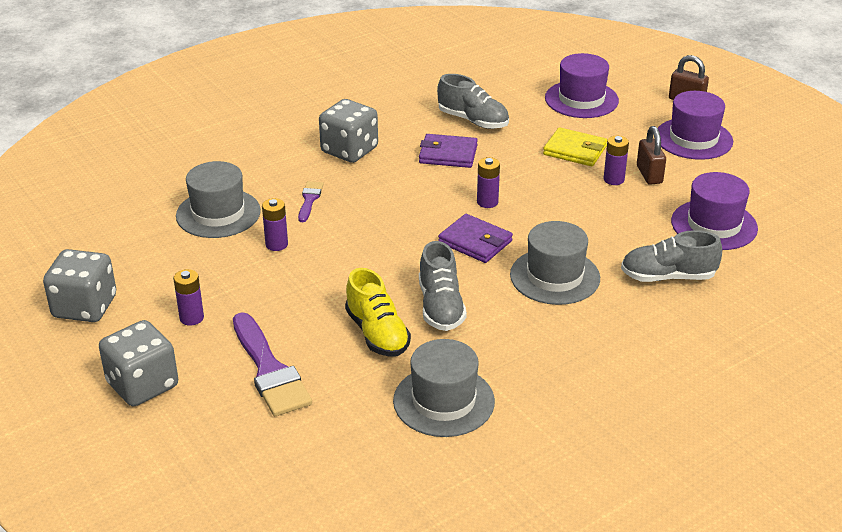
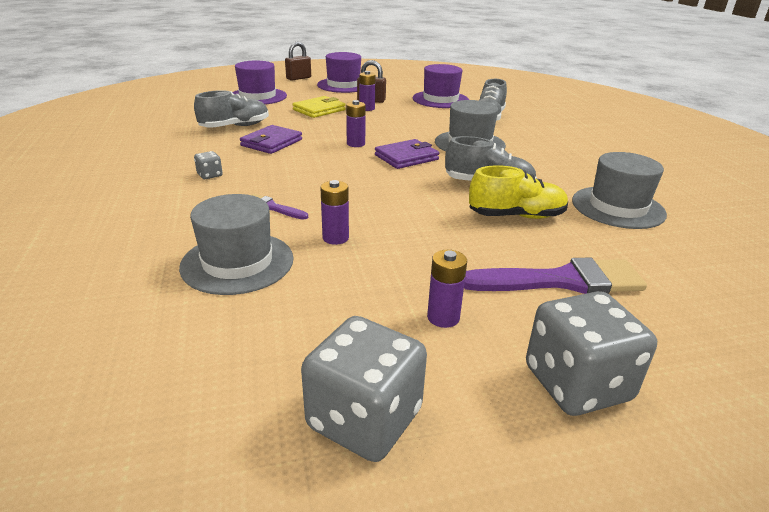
camera: 70 degrees left, 5 degrees down
(349, 150) = (210, 175): grey dice -> grey dice, size x0.44

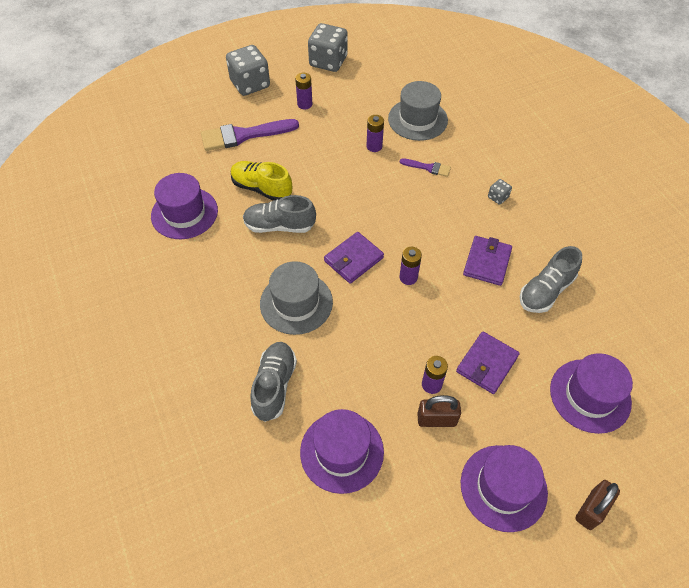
camera: 170 degrees right, 25 degrees up
(319, 110) = (487, 364): yellow wallet -> purple wallet
(516, 216) = (262, 188): yellow shoe -> yellow shoe turned 45 degrees clockwise
(617, 207) = (184, 213): grey hat -> purple hat

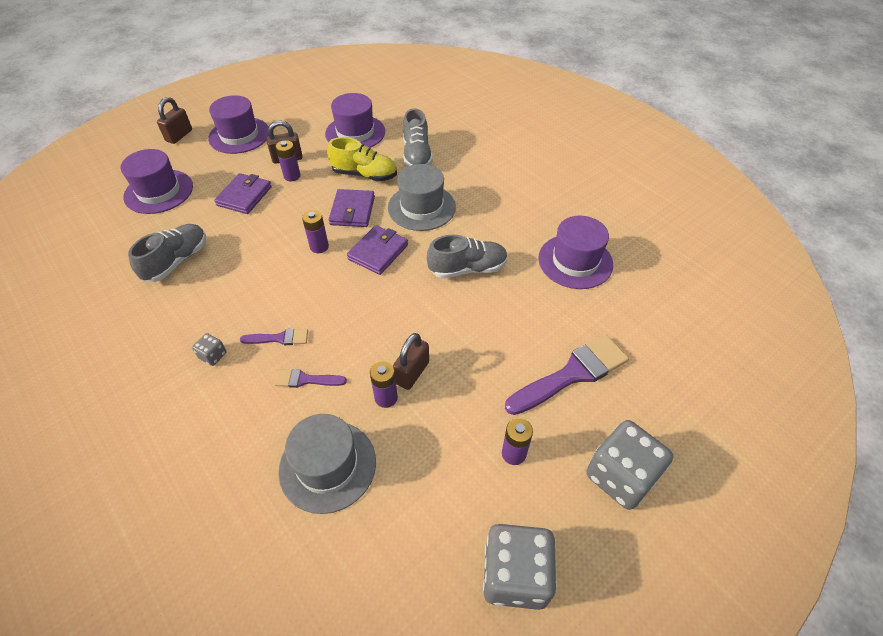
camera: 165 degrees right, 5 degrees down
(262, 188) = (508, 305): yellow shoe -> yellow shoe (364, 175)
(352, 157) = (412, 373): none -> brown padlock
(447, 200) = (279, 338): none -> purple brush
(487, 262) = (235, 276): purple wallet -> purple wallet (352, 211)

